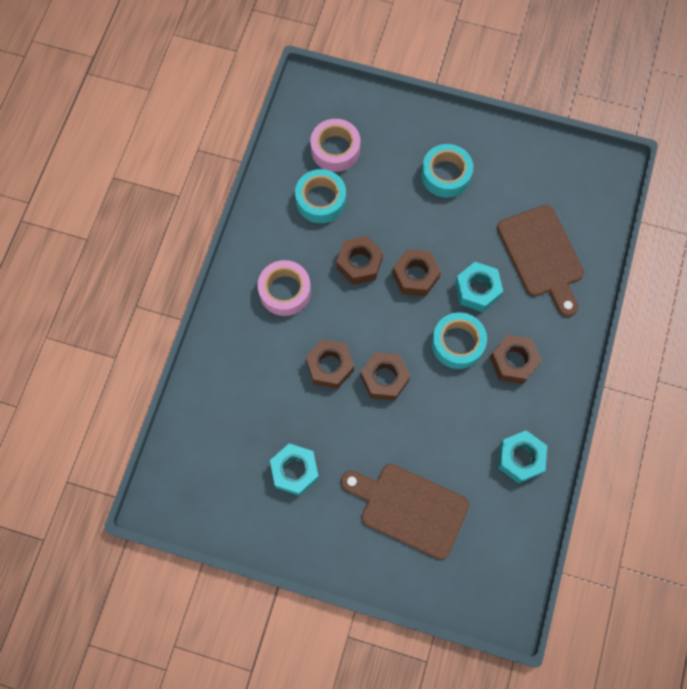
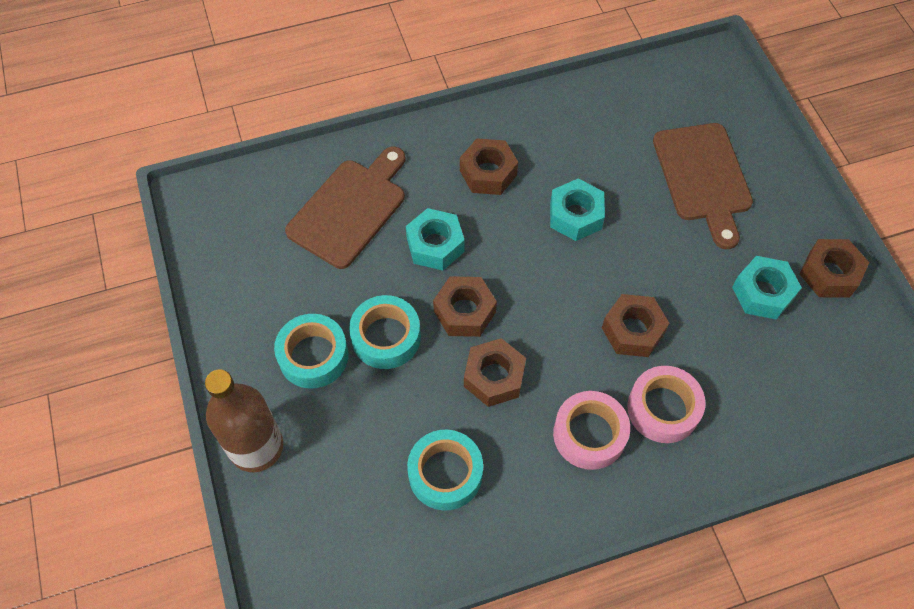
camera: 125 degrees left, 10 degrees down
(335, 149) = (363, 504): pink tape -> pink tape (663, 409)
(384, 378) = (601, 272): brown nut -> brown nut (829, 274)
(408, 116) = (256, 447): none -> brown bottle
(457, 343) = (508, 230): turquoise tape -> turquoise tape (386, 337)
(520, 458) = (578, 119): turquoise nut -> turquoise nut (575, 216)

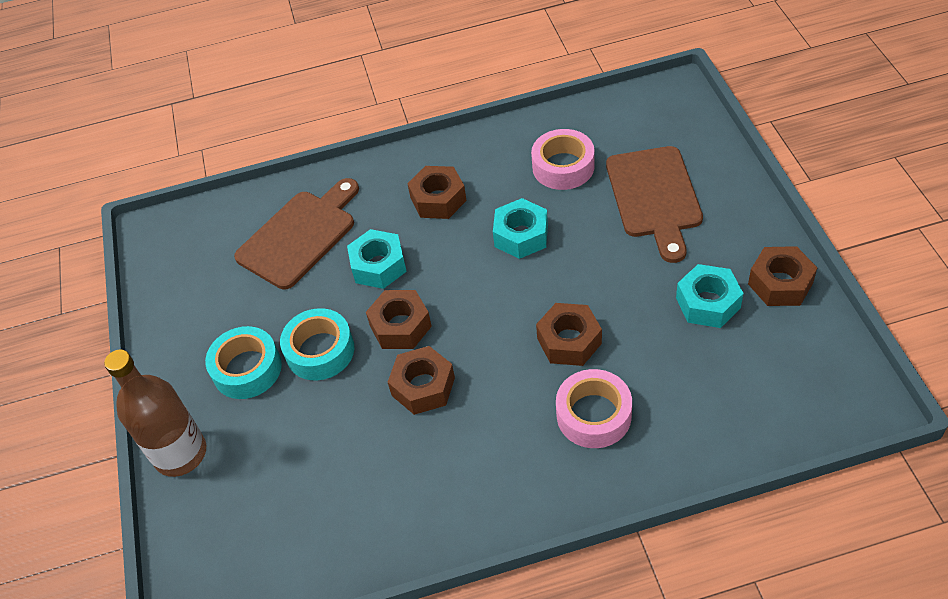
camera: 10 degrees right, 10 degrees down
(445, 473) = (363, 478): turquoise tape -> none
(589, 434) = (514, 440): pink tape -> pink tape (563, 167)

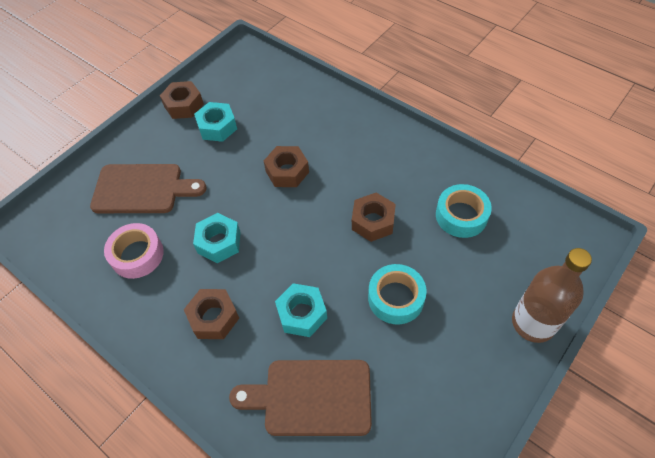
camera: 130 degrees left, 5 degrees up
(247, 369) = (446, 334): turquoise tape -> turquoise tape (461, 216)
(400, 326) = (341, 263): brown nut -> none
(593, 415) = (327, 137): pink tape -> none
(655, 197) = (142, 189): brown cutting board -> brown cutting board turned 45 degrees clockwise

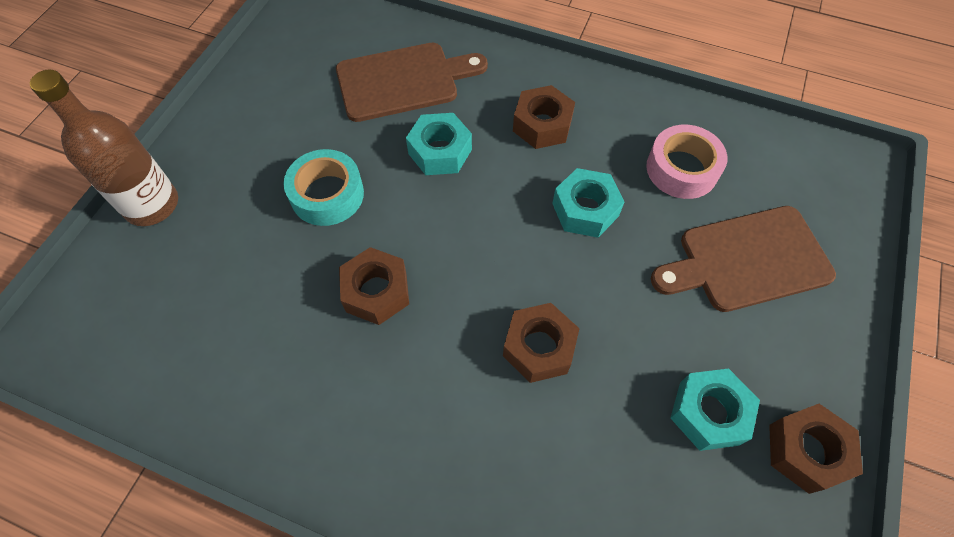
camera: 160 degrees right, 5 degrees up
(461, 216) = (240, 335): turquoise tape -> none

